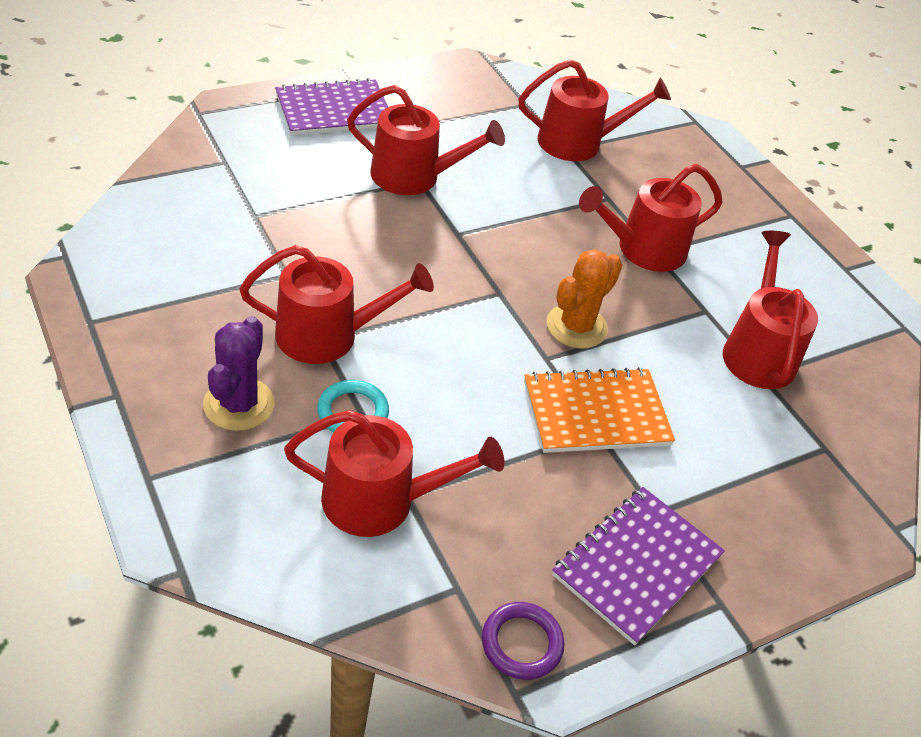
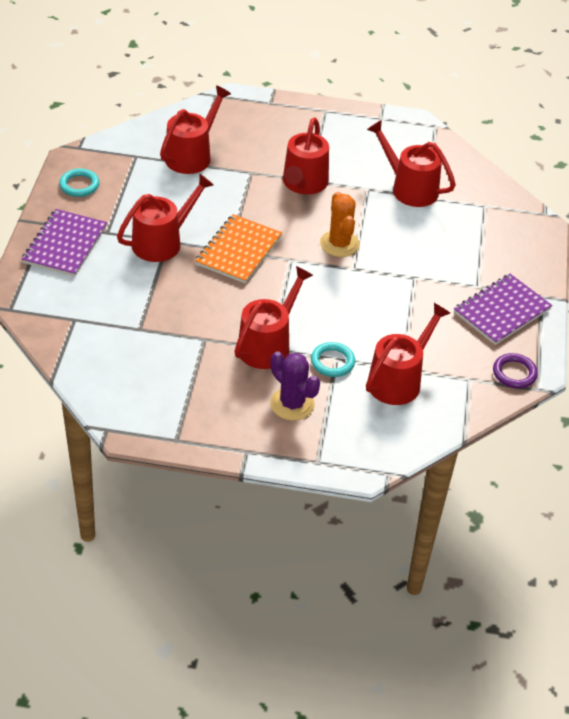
camera: 50 degrees left, 0 degrees up
(435, 85) = (79, 185): none -> turquoise ring
(596, 413) = (403, 271): orange notebook -> orange notebook (239, 251)
(637, 566) = (502, 311): purple notebook -> purple notebook turned 60 degrees clockwise

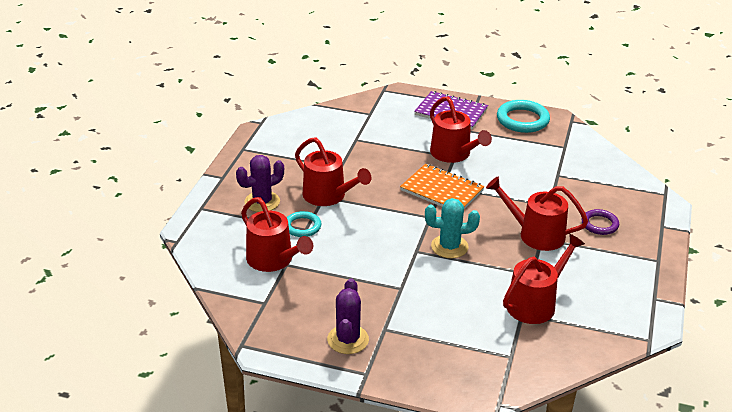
camera: 100 degrees right, 10 degrees down
(79, 185) = (522, 120): turquoise ring -> turquoise ring, size x1.63
(192, 155) = (569, 175): red watering can -> none
(339, 244) = (449, 247): orange cactus -> turquoise cactus
(502, 311) = (348, 339): purple notebook -> purple cactus
(514, 373) = (264, 333): purple ring -> purple ring (599, 224)

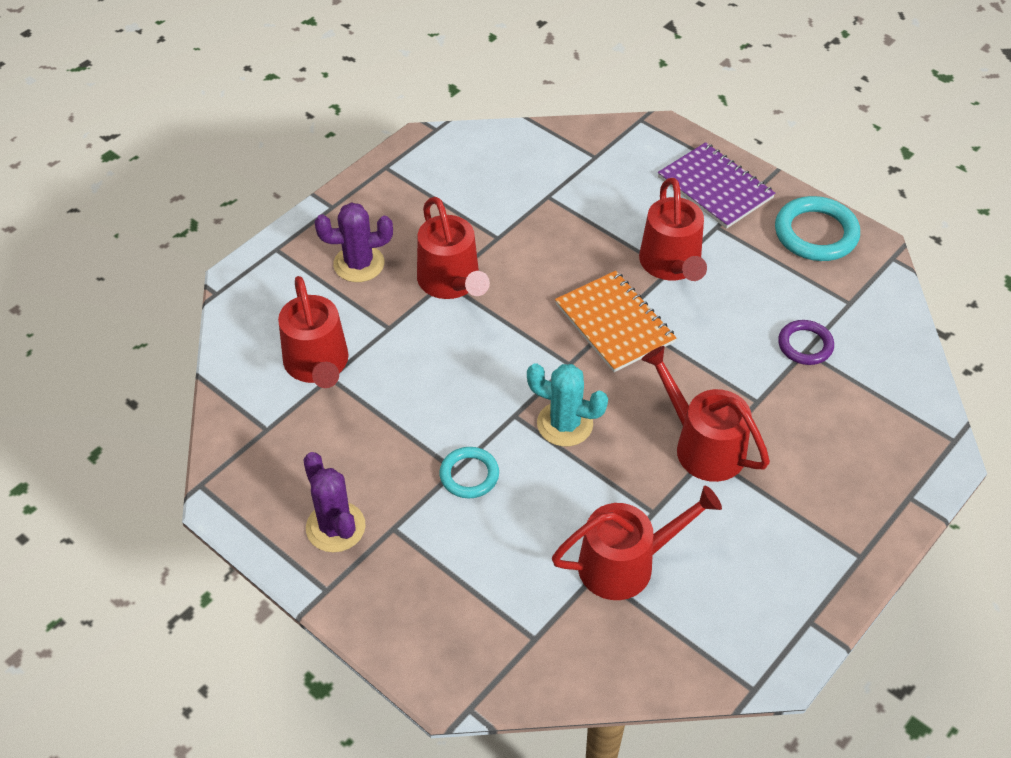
camera: 25 degrees right, 15 degrees up
(302, 226) = (387, 322): turquoise ring -> turquoise ring (469, 475)
(348, 339) = (335, 527): purple cactus -> purple cactus turned 60 degrees counterclockwise
(599, 224) = (812, 461): purple ring -> purple ring (805, 345)

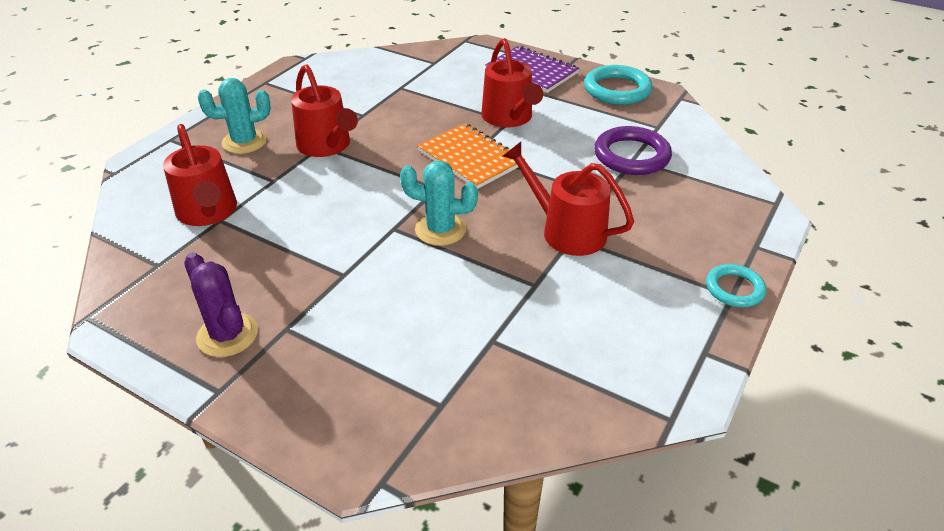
camera: 10 degrees left, 10 degrees down
(359, 264) = (244, 142): purple cactus -> turquoise cactus
(469, 475) = (357, 277): turquoise ring -> turquoise ring (734, 289)
(625, 564) = (518, 329): red watering can -> none
(805, 345) = (631, 156): purple ring -> purple ring, size x1.63

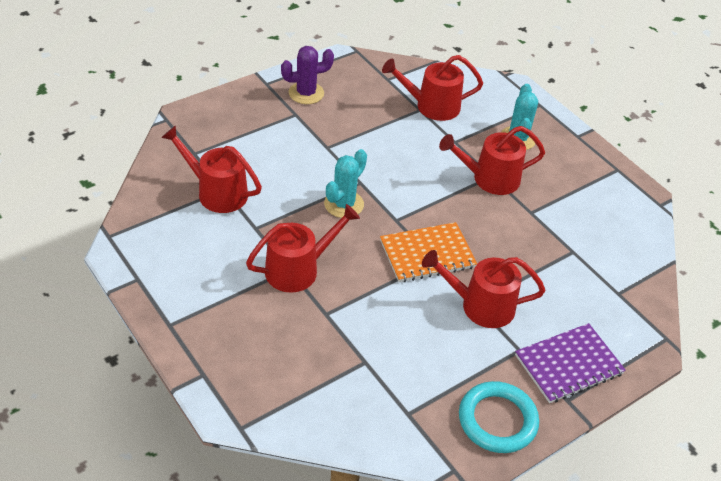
camera: 110 degrees right, 5 degrees up
(503, 344) = (217, 192): none -> red watering can
(631, 156) = (371, 364): purple ring -> none
(734, 289) = (173, 330): turquoise ring -> none

